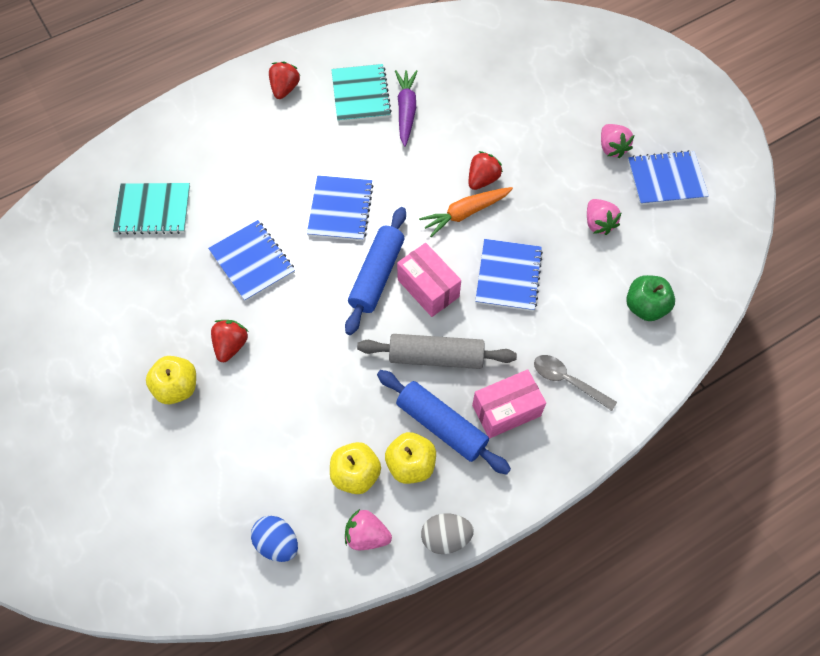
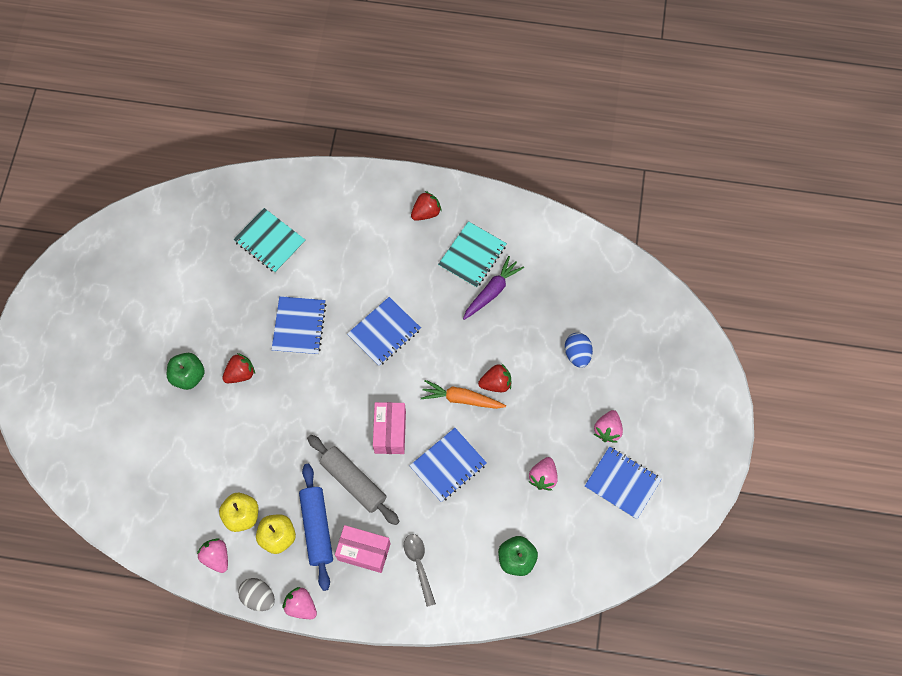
camera: 40 degrees right, 5 degrees up
(177, 387) = (188, 376): yellow apple -> green apple
(277, 543) = (165, 519): blue egg -> blue egg (577, 354)
(376, 275) = (366, 397): blue rolling pin -> none
(495, 510) = (301, 606): none -> pink strawberry

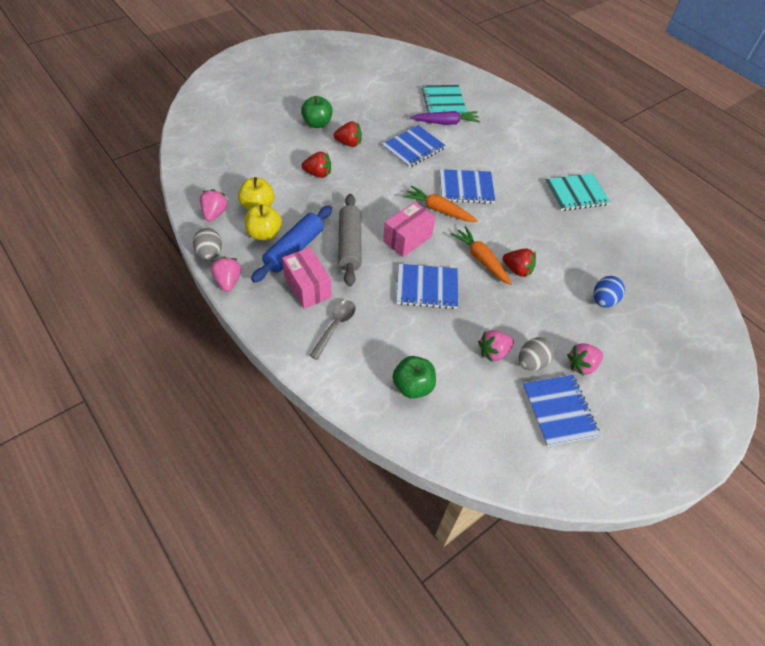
camera: 40 degrees right, 15 degrees down
(385, 378) = (439, 210): none -> orange carrot
(426, 212) = (565, 153): red strawberry -> red strawberry (318, 174)
(491, 291) = (570, 220): purple carrot -> purple carrot (445, 123)
(574, 460) = (532, 362): none -> grey egg

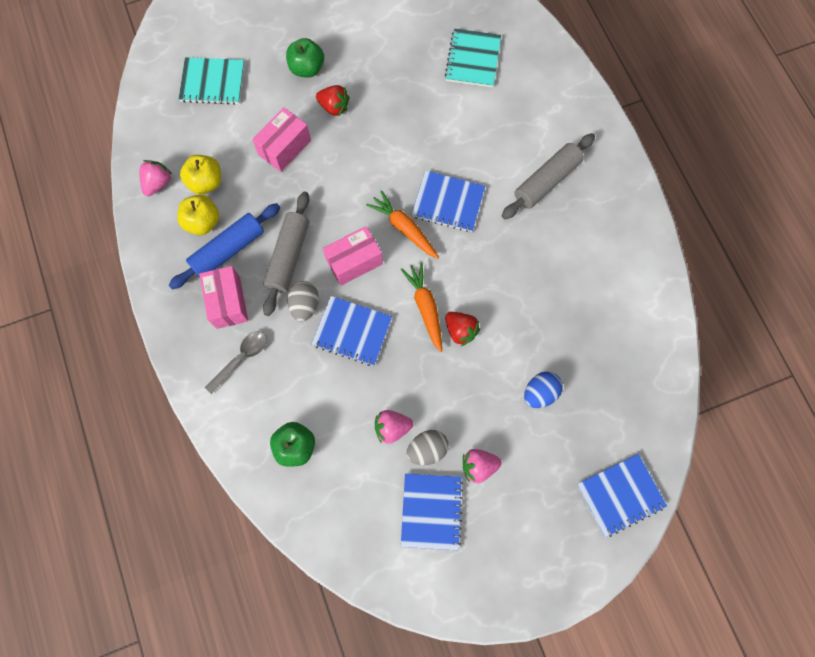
camera: 20 degrees right, 20 degrees up
(210, 254) = (140, 237): grey egg -> grey egg (305, 305)
(228, 281) = (150, 277): pink strawberry -> none
(318, 174) = (284, 147): red strawberry -> pink box
(413, 148) = (408, 128): blue notebook -> blue notebook (620, 495)
(445, 123) = (462, 95): purple carrot -> none
(534, 163) = (547, 181): none -> grey rolling pin
(576, 194) = (577, 237): turquoise notebook -> turquoise notebook (212, 82)

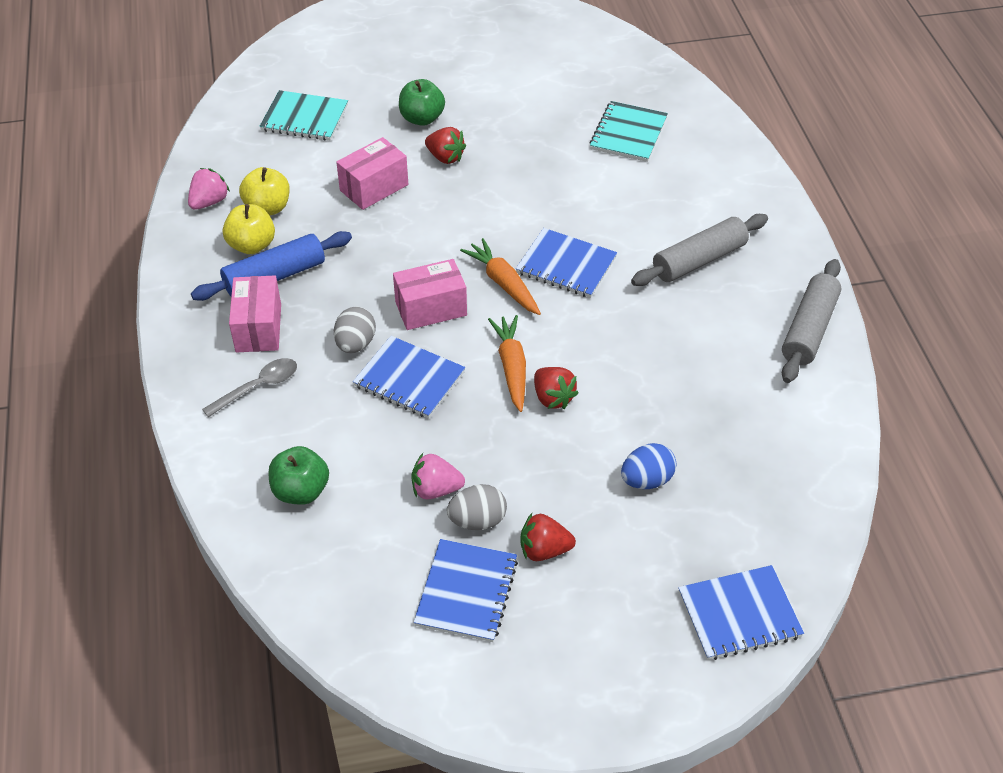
camera: 10 degrees right, 25 degrees down
(289, 256) = (349, 292): grey rolling pin -> grey rolling pin (809, 329)
(478, 466) = (544, 550): pink strawberry -> red strawberry

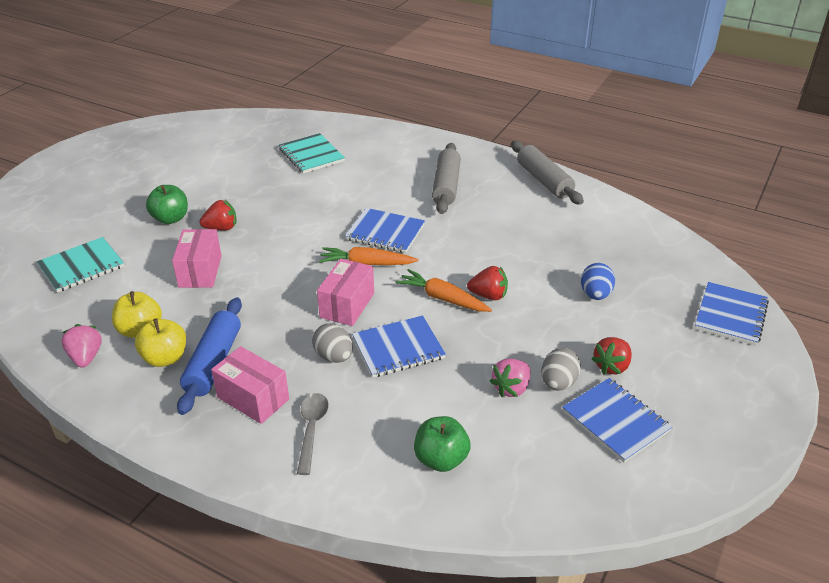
camera: 50 degrees left, 10 degrees down
(566, 265) = (385, 232): blue notebook -> blue notebook turned 45 degrees clockwise

